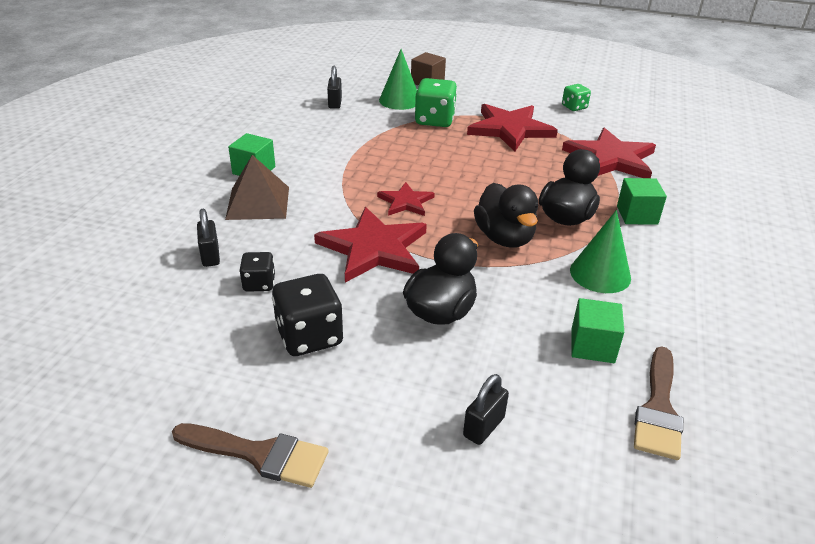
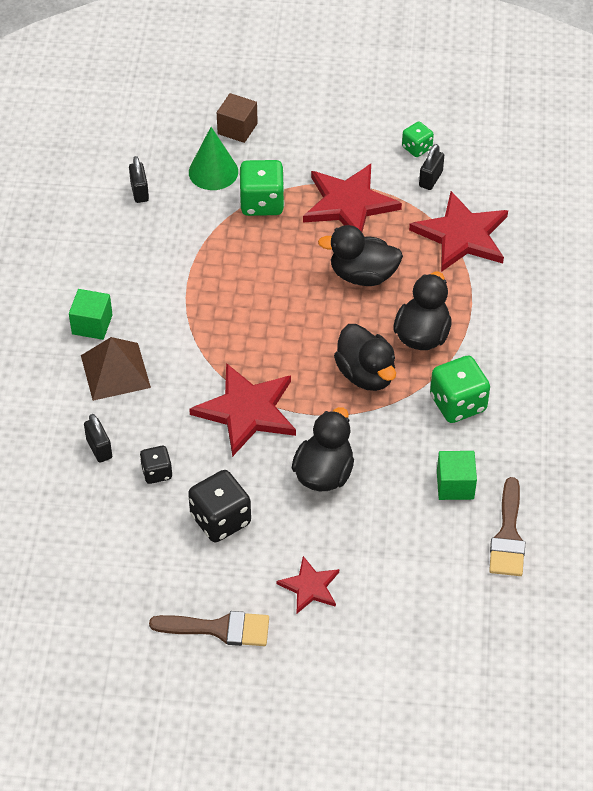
camera: 10 degrees left, 15 degrees up
(406, 202) = (261, 342): red star -> red star (310, 587)
(483, 427) = (378, 575): black padlock -> black padlock (430, 179)
(514, 171) = (363, 275): none -> black duck
(600, 274) = (458, 403): green cone -> green dice
(637, 215) = (490, 319): green cube -> none

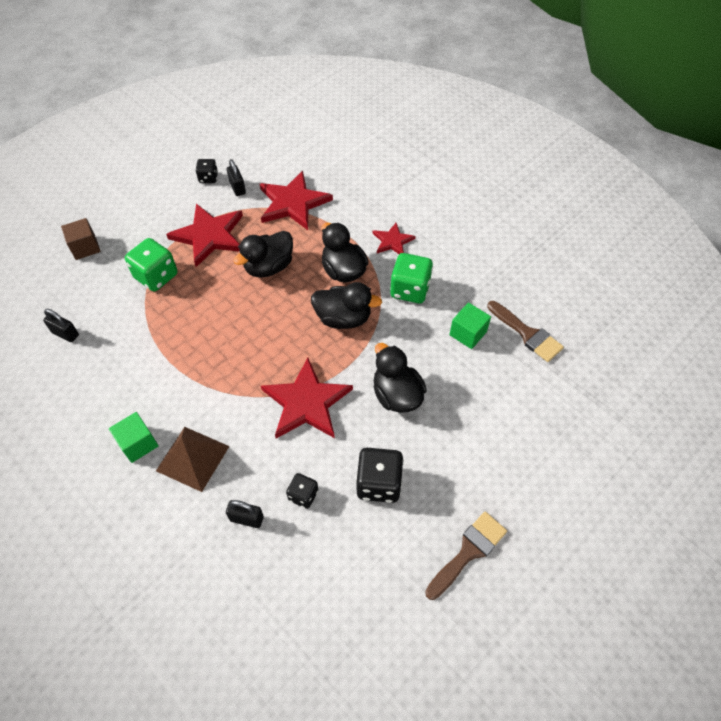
camera: 50 degrees left, 5 degrees up
(213, 172) = (101, 283): green cone -> none
(310, 587) = (479, 468): red star -> red star (392, 241)
(417, 148) = (208, 178): green dice -> black dice

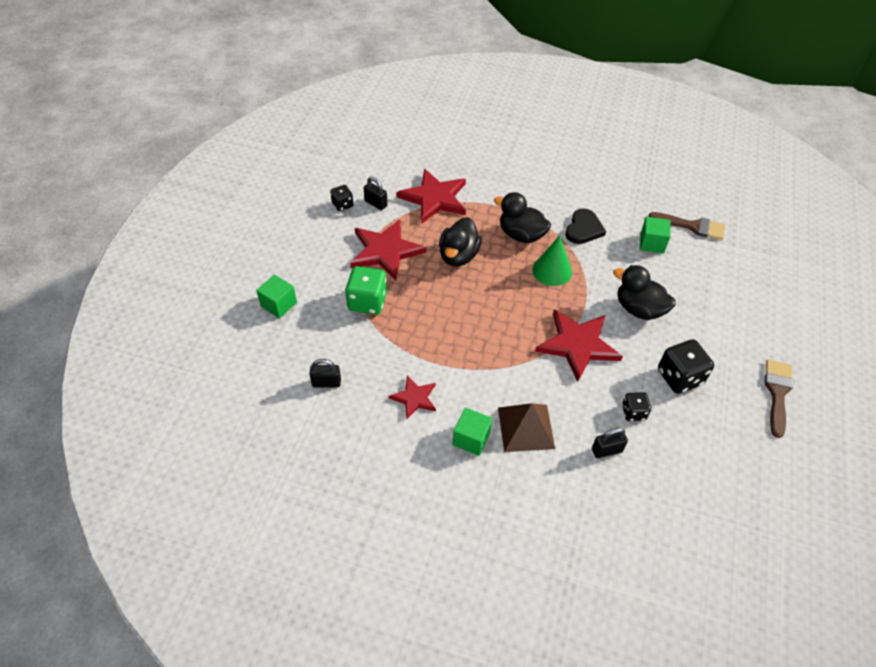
camera: 30 degrees left, 5 degrees down
(85, 247) = (279, 304): brown cube -> green cube
(343, 318) = (552, 270): black duck -> green cone
(392, 241) = (540, 198): red star -> red star (414, 398)
(410, 290) = (583, 229): green dice -> black heart

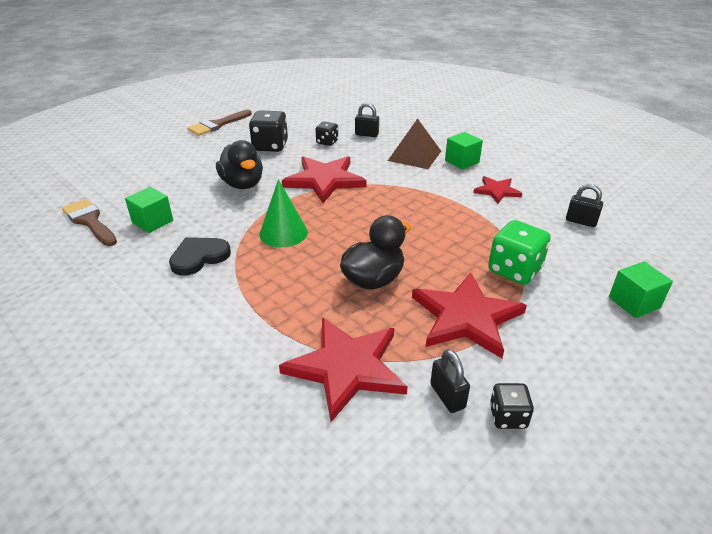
camera: 150 degrees left, 15 degrees down
(521, 235) = (277, 276): black duck -> none

